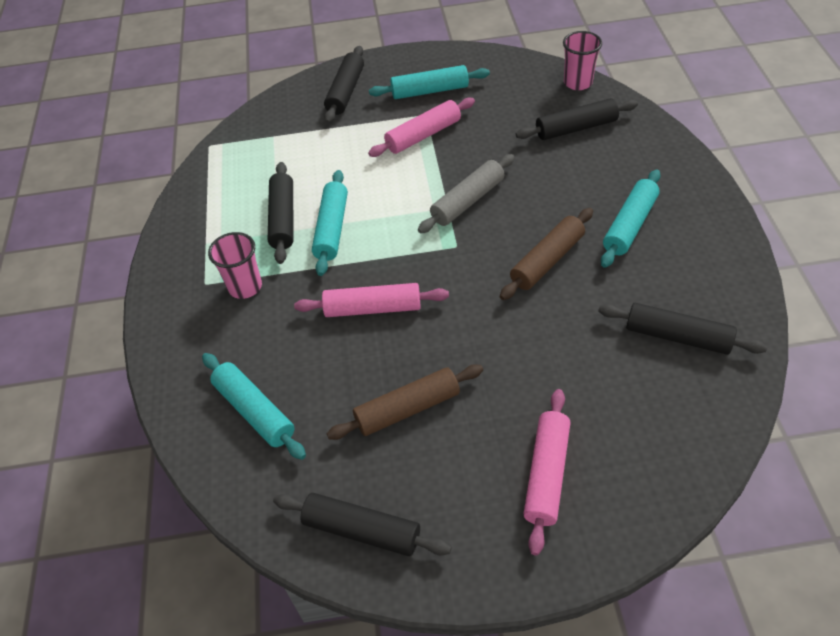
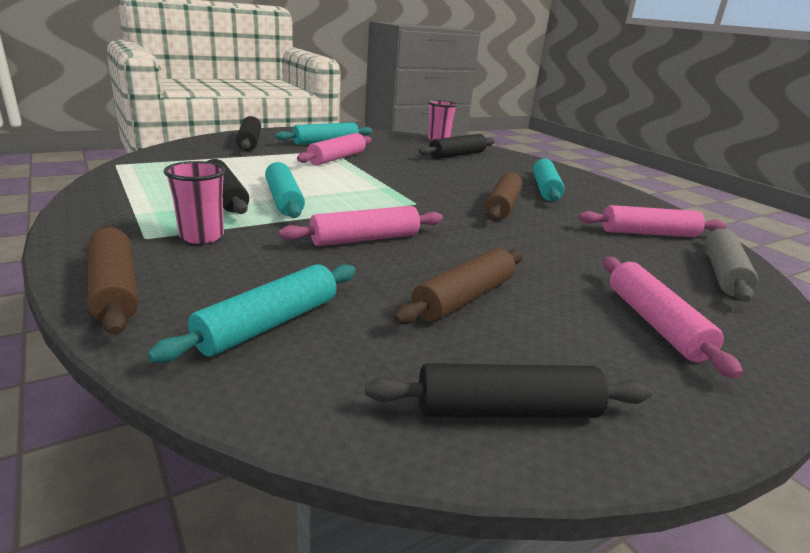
camera: 30 degrees left, 25 degrees down
(172, 351) = (115, 289): none -> brown rolling pin
(254, 411) = (269, 324): turquoise rolling pin -> turquoise rolling pin turned 75 degrees counterclockwise
(468, 201) = (404, 183): grey rolling pin -> grey rolling pin (723, 273)
(677, 336) = (648, 233): black rolling pin -> pink rolling pin

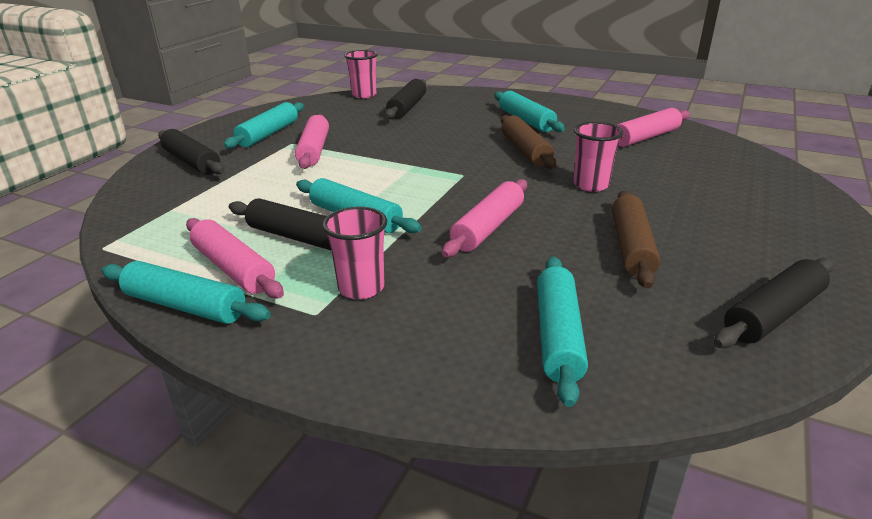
camera: 30 degrees left, 5 degrees up
(91, 204) = (185, 306): none -> turquoise rolling pin
(115, 289) = (394, 373): brown rolling pin -> none
(517, 245) = (591, 185): none -> pink cup
(654, 323) = (747, 212): pink rolling pin -> pink rolling pin (233, 268)
(723, 273) = (726, 154): grey rolling pin -> none

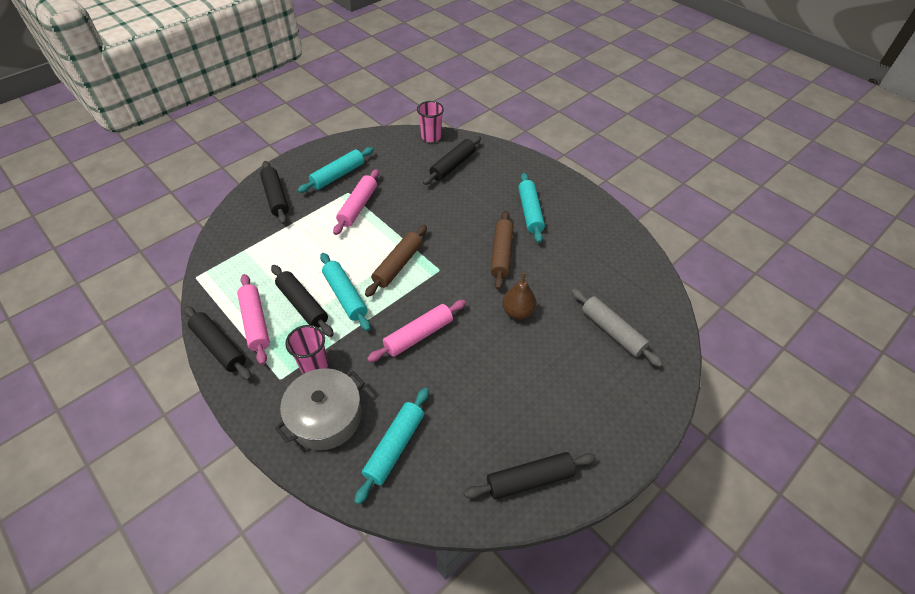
camera: 20 degrees right, 20 degrees up
(185, 306) = (219, 347): turquoise rolling pin -> black rolling pin
(423, 334) = (326, 417): none -> grey pot
(591, 185) = (518, 312): pink cup -> brown pear
(631, 247) = (494, 387): brown rolling pin -> brown rolling pin (398, 265)
(645, 137) = (605, 265): pink rolling pin -> none
(710, 177) = (612, 331): none -> grey rolling pin

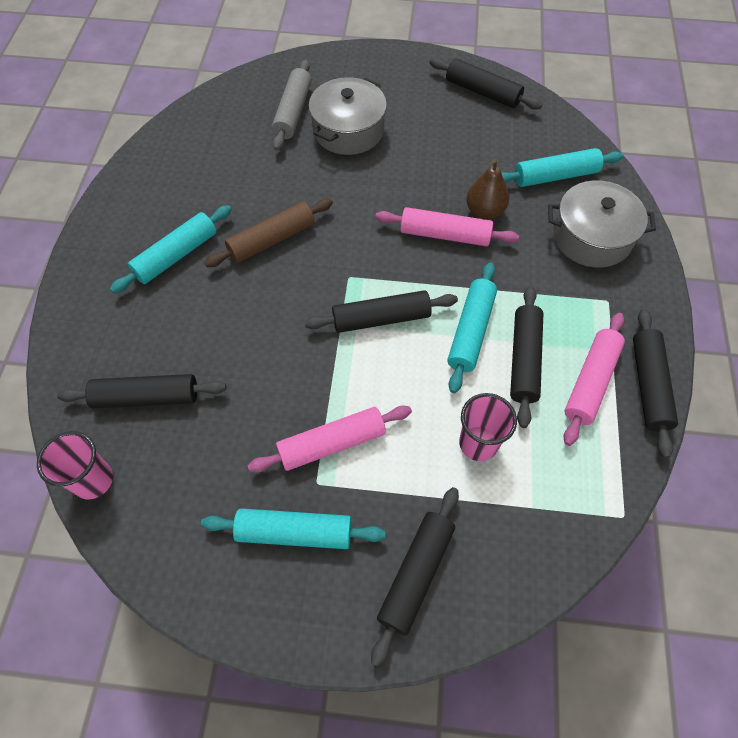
camera: 130 degrees left, 10 degrees up
(314, 366) = (566, 286): pink cup -> pink cup (478, 443)
(398, 265) = (381, 318): brown rolling pin -> black rolling pin
(518, 312) = (338, 182): brown pear -> brown pear (484, 211)
(564, 351) = (348, 130): none -> grey pot

